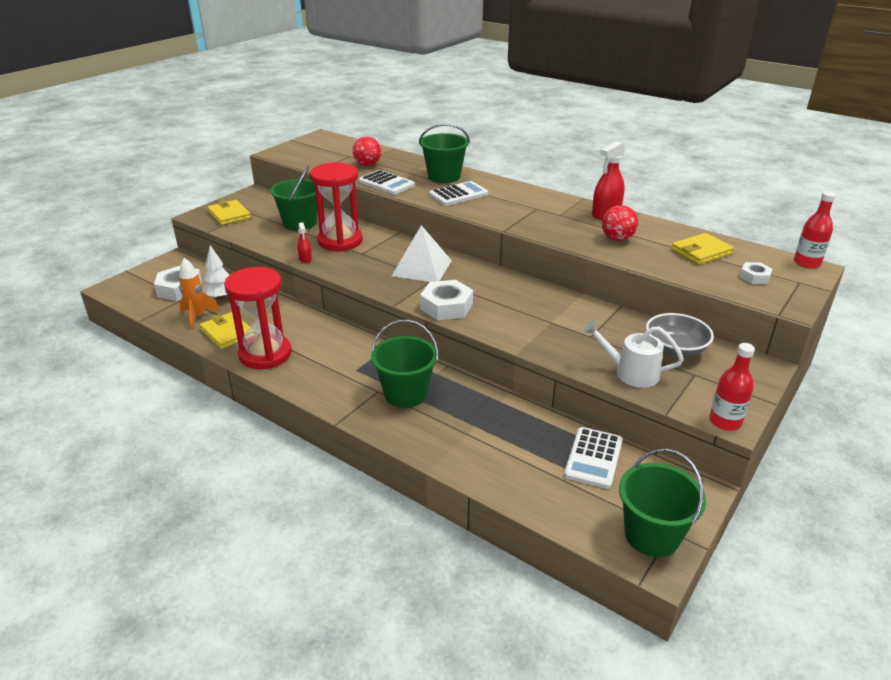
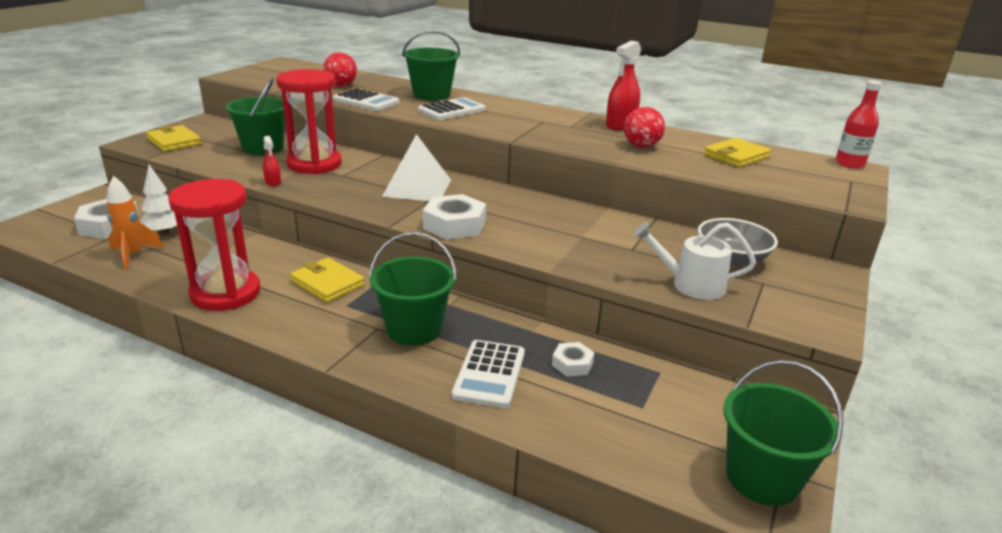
camera: 10 degrees left, 5 degrees down
(227, 333) = (174, 272): yellow wallet -> yellow wallet (327, 283)
(593, 458) = (662, 389): white calculator -> white calculator (489, 374)
(725, 422) = (818, 331): red bottle -> none
(754, 277) = (802, 177): white nut -> white nut (572, 364)

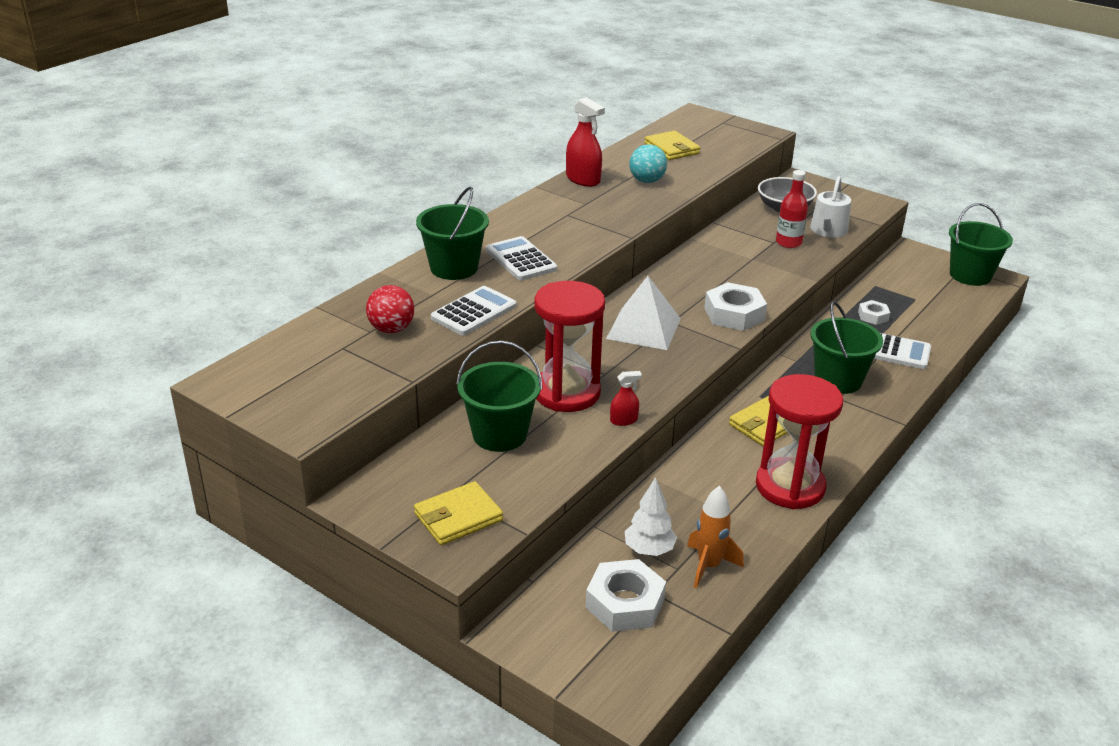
camera: 80 degrees left, 5 degrees up
(641, 146) = (647, 181): red ball -> turquoise ball
(849, 164) = (687, 113): red bottle -> red bottle (788, 242)

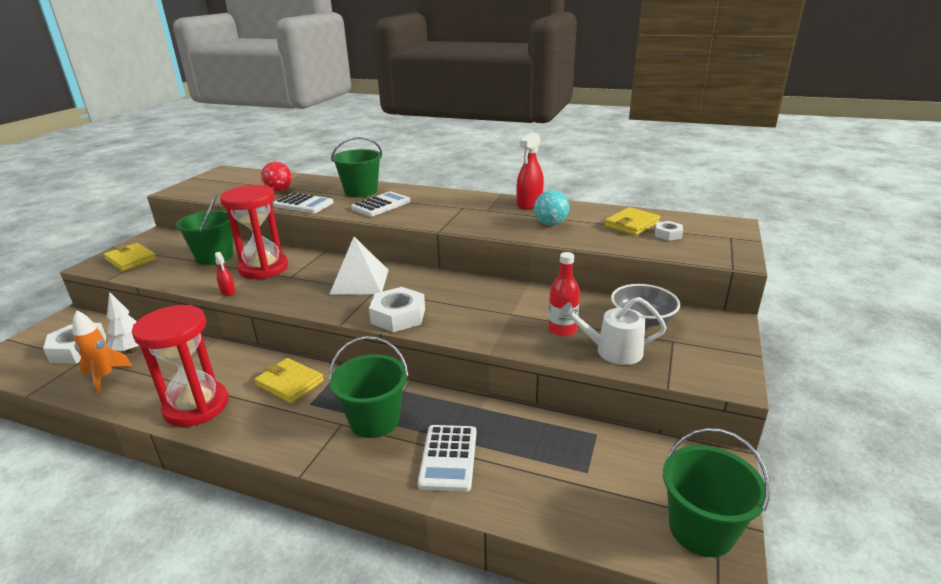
camera: 75 degrees right, 5 degrees down
(873, 316) = (520, 436): white nut -> white nut (668, 234)

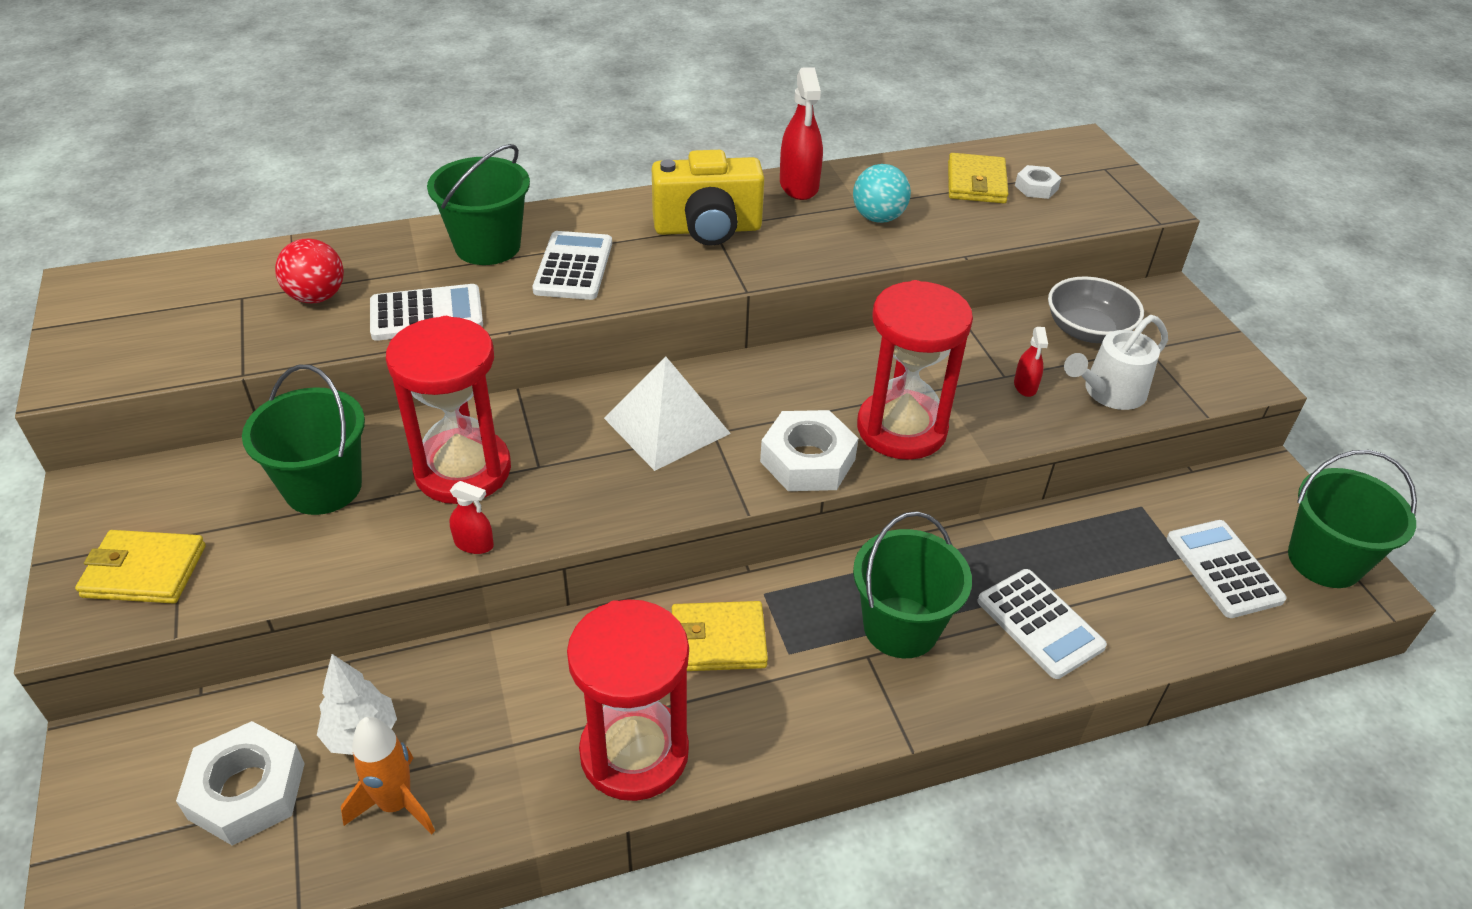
camera: 40 degrees left, 15 degrees up
(459, 208) = (708, 229): none -> yellow camera
(463, 322) = (901, 429): none -> red hourglass
(562, 329) = (1025, 386): red bottle -> red spray bottle
(610, 493) = (1223, 569): none -> white calculator

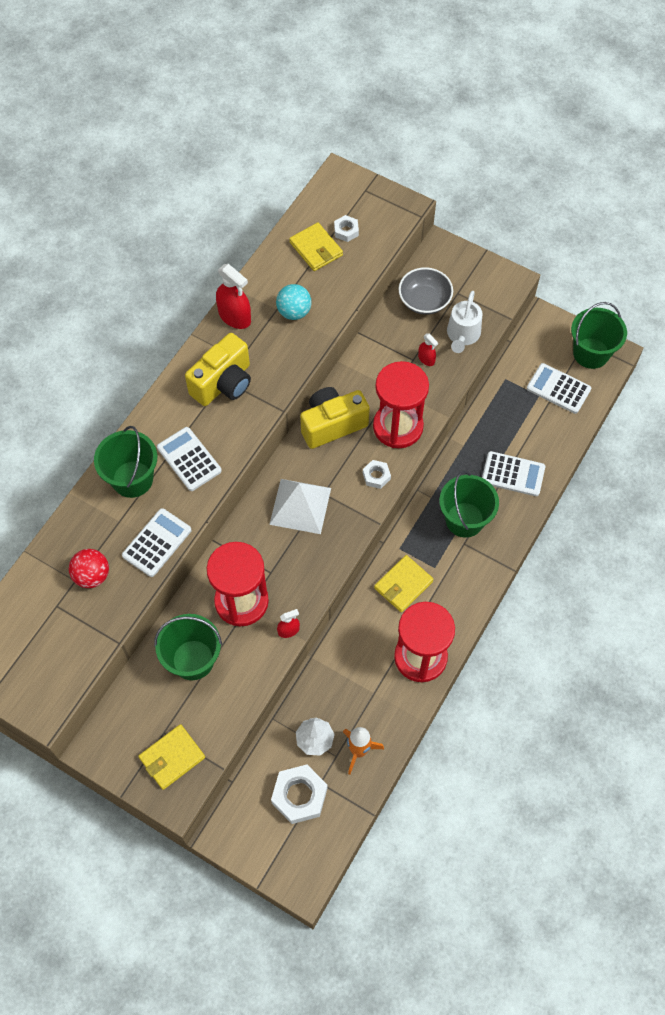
camera: 40 degrees left, 20 degrees up
(807, 460) = (376, 476): white nut -> white nut, size x0.55
(812, 374) = (332, 425): none -> yellow camera

